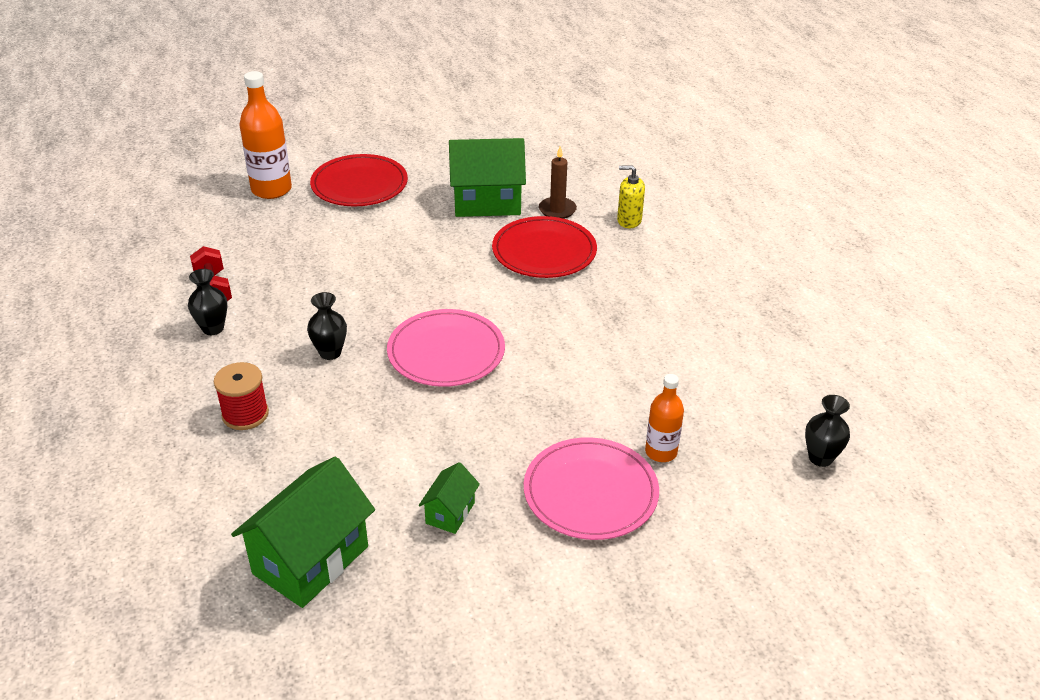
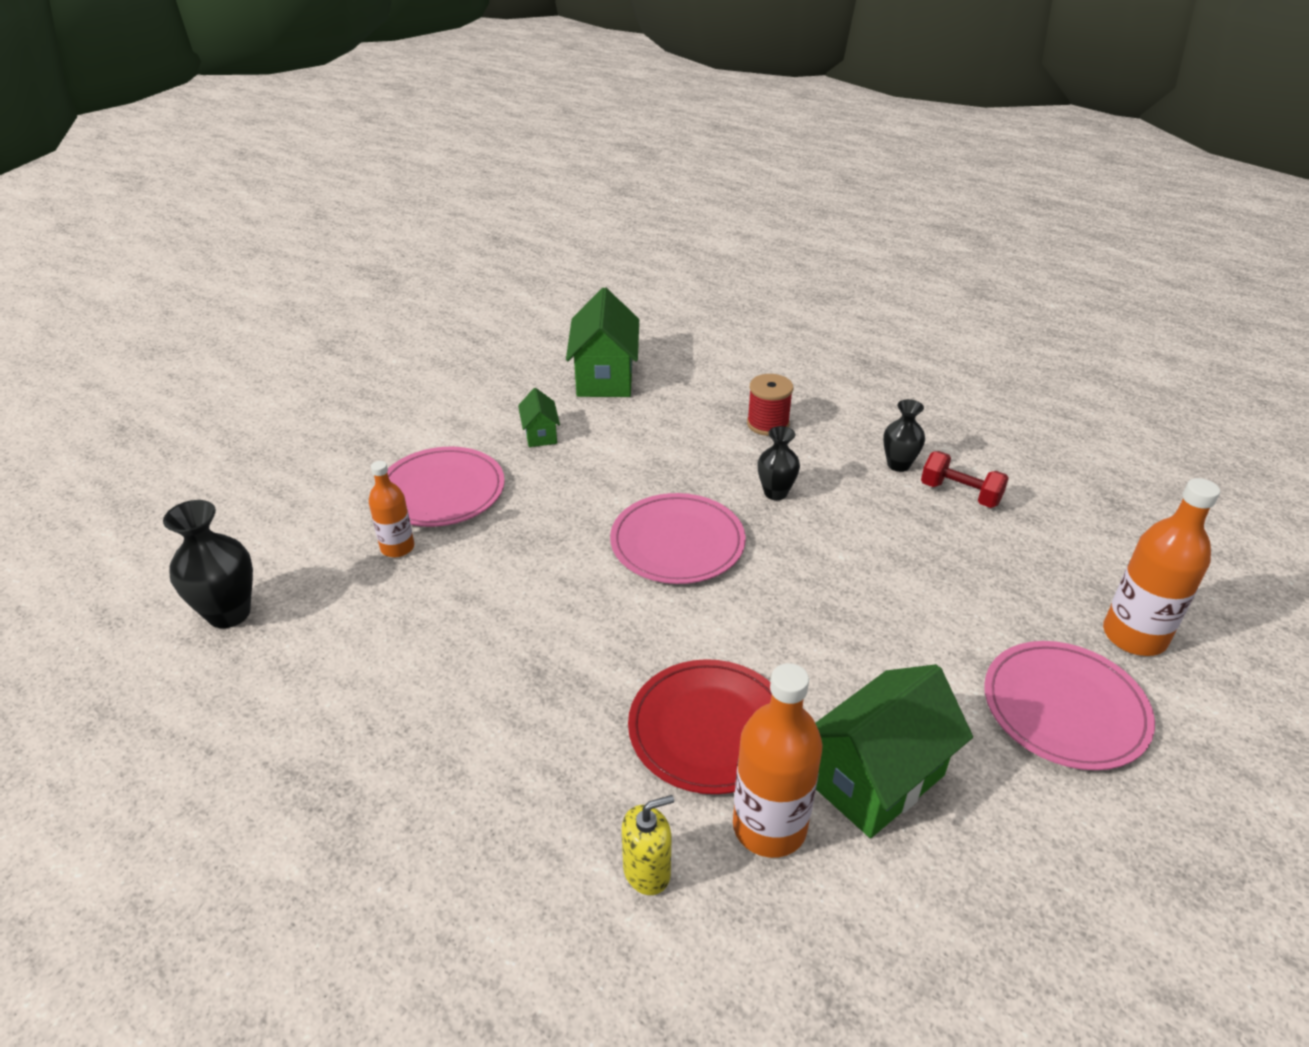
camera: 145 degrees right, 0 degrees up
(359, 185) = (1064, 708): red plate -> pink plate
(557, 210) = (769, 827): brown candle -> orange bottle
(820, 458) = (229, 613): black vase -> black vase, size x1.54

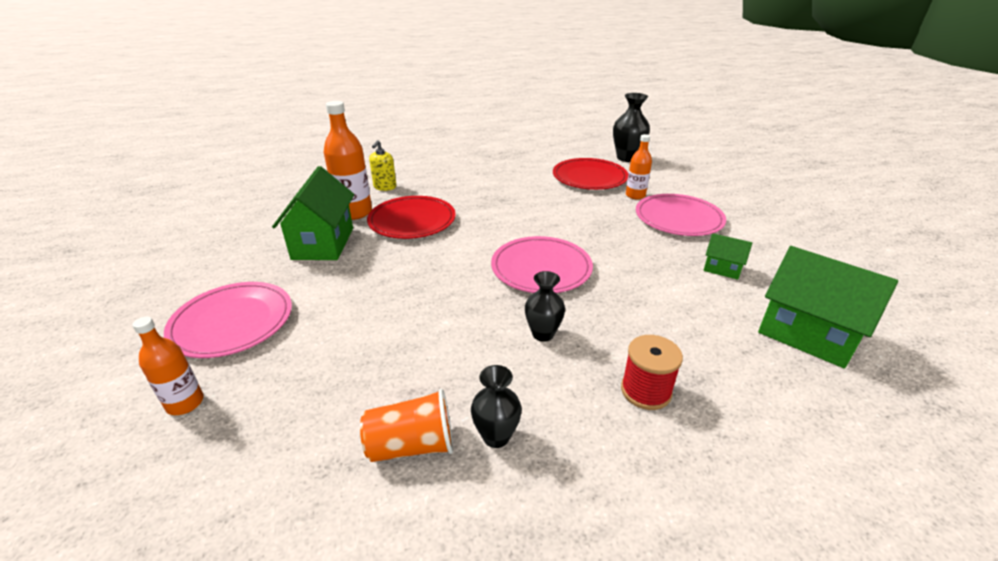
camera: 130 degrees right, 5 degrees down
(361, 619) = (589, 177): none -> red plate
(960, 494) = (412, 445): red dumbbell -> orange cup
(1134, 636) = (185, 403): orange bottle -> orange bottle, size x0.60

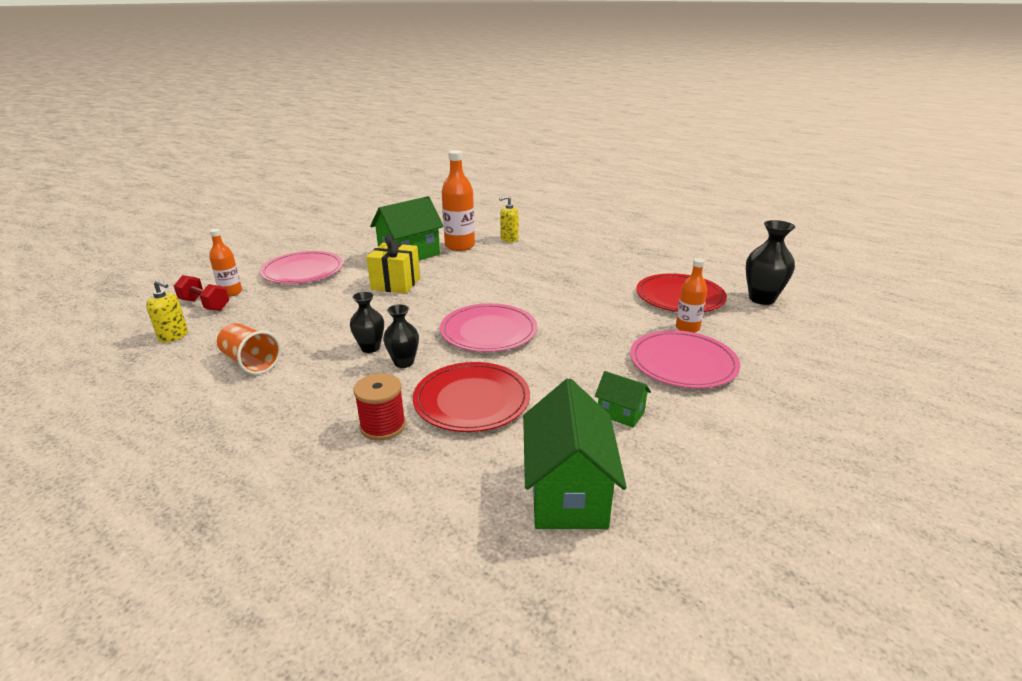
camera: 50 degrees right, 5 degrees down
(181, 441) = (205, 305): none -> red dumbbell
(230, 506) = (173, 336): none -> yellow soap dispenser
(374, 276) = (396, 284): none -> yellow gift
(412, 220) = (479, 265): red plate -> red plate (472, 400)
(496, 436) = (281, 385): black vase -> black vase (370, 348)
(722, 269) = (620, 413): green house -> green house turned 45 degrees counterclockwise

